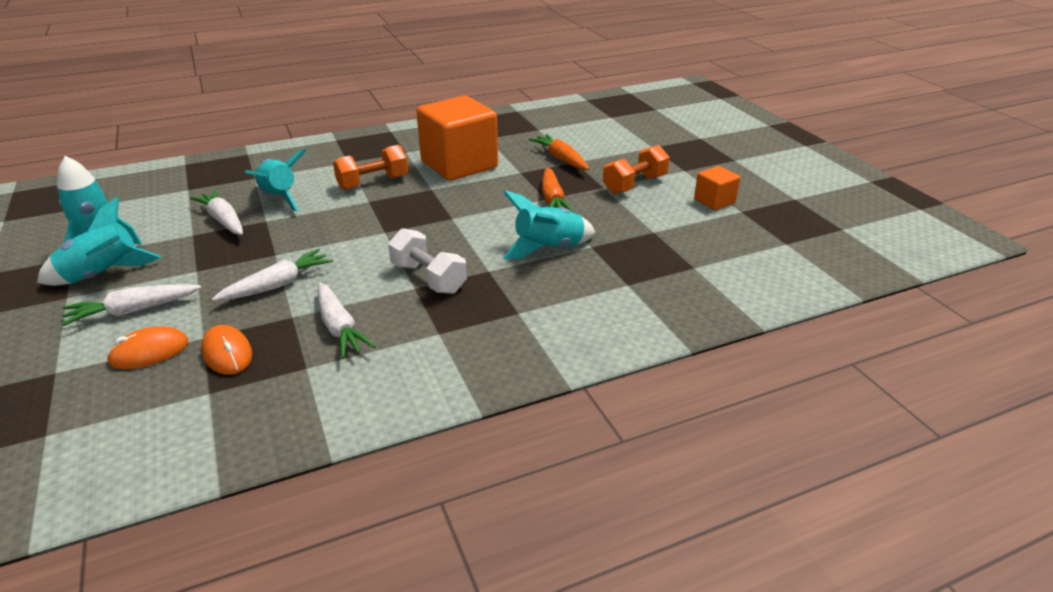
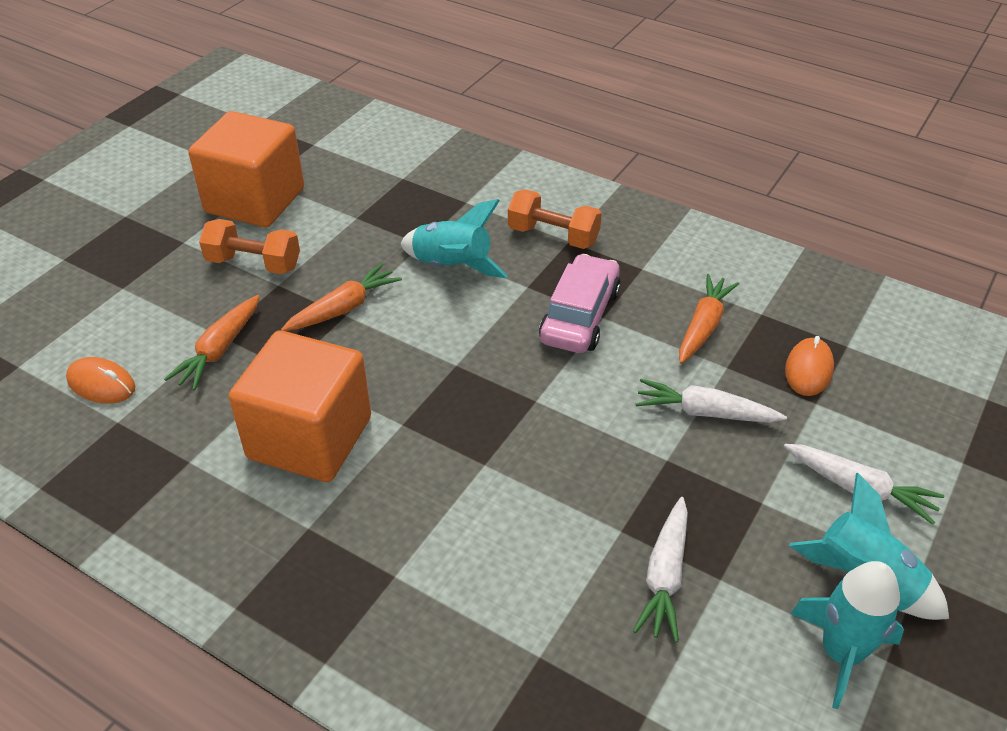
camera: 125 degrees left, 10 degrees up
(149, 352) = (871, 421): orange mouse -> orange mouse (101, 384)
(279, 198) = (562, 565): turquoise rocket -> none
(339, 328) = (703, 326): white carrot -> orange carrot
(373, 182) = (434, 494): orange dumbbell -> orange dumbbell (553, 236)
(428, 278) = (580, 316): white dumbbell -> pink car
(714, 201) = (255, 201): orange cube -> orange cube, size x2.12

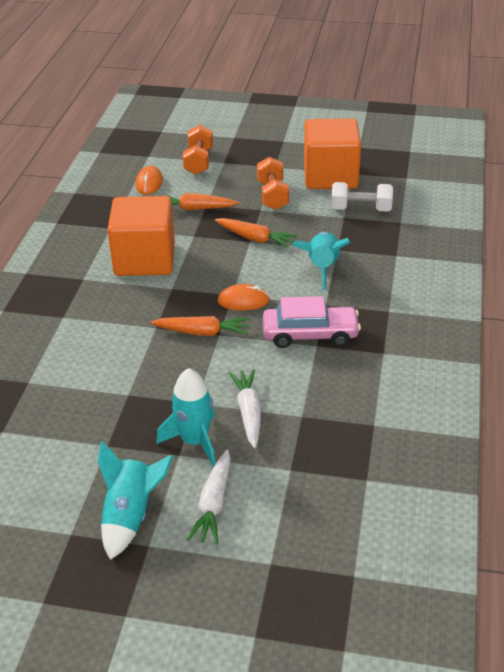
camera: 70 degrees right, 5 degrees down
(351, 199) = (361, 209): none -> white dumbbell
(553, 236) = (388, 302): orange dumbbell -> orange dumbbell (198, 161)
(665, 576) = (100, 420): white carrot -> none
(703, 326) = (338, 396): orange carrot -> orange carrot (202, 332)
(808, 370) = (324, 460): orange mouse -> orange mouse (243, 301)
(841, 653) = (68, 510): turquoise rocket -> turquoise rocket (194, 441)

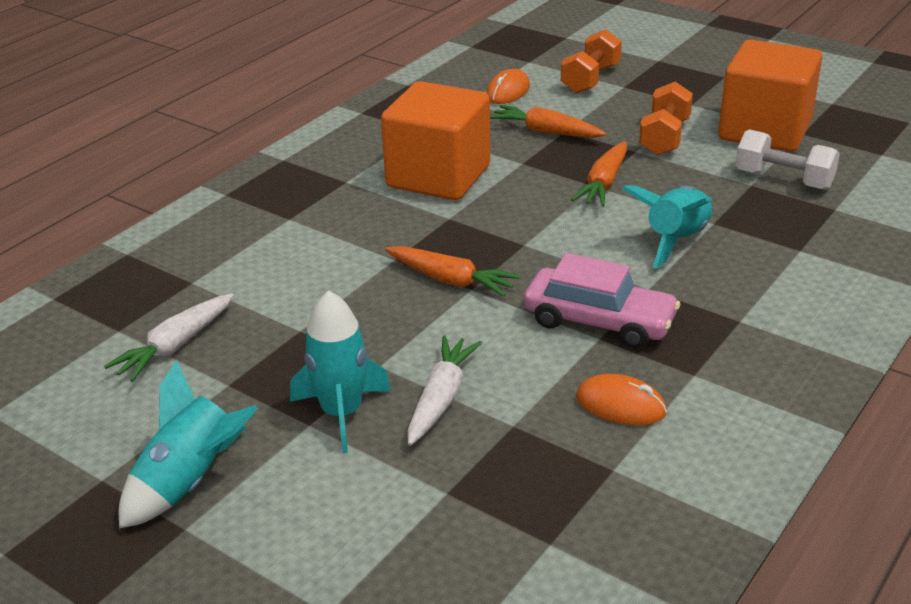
camera: 25 degrees right, 5 degrees down
(214, 504) = (308, 503): white carrot -> white carrot (175, 346)
(243, 301) = (533, 255): orange mouse -> orange mouse (620, 405)
(255, 238) = (604, 184): orange carrot -> orange carrot turned 60 degrees clockwise

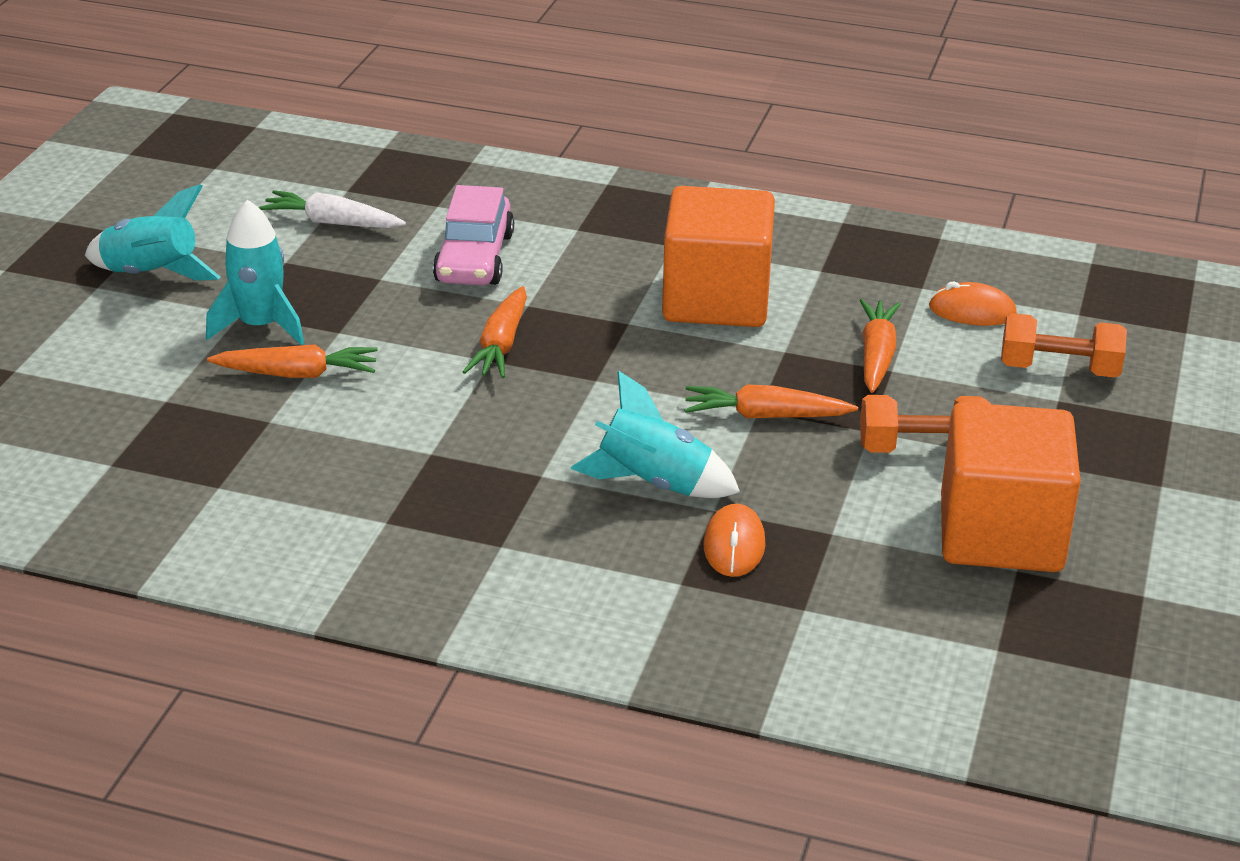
camera: 70 degrees right, 0 degrees up
(441, 398) = (298, 374): white carrot -> orange carrot
(599, 321) = (461, 449): pink car -> pink car (474, 258)
(620, 405) = (317, 479): orange mouse -> orange mouse (734, 545)
(783, 180) = (860, 559): white dumbbell -> none

